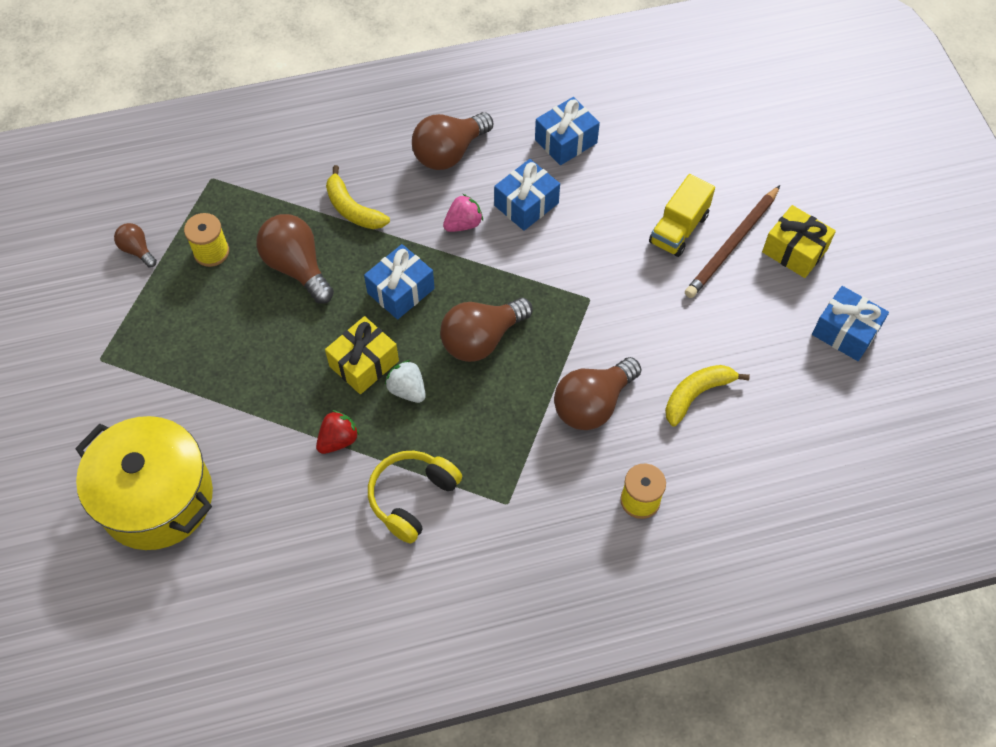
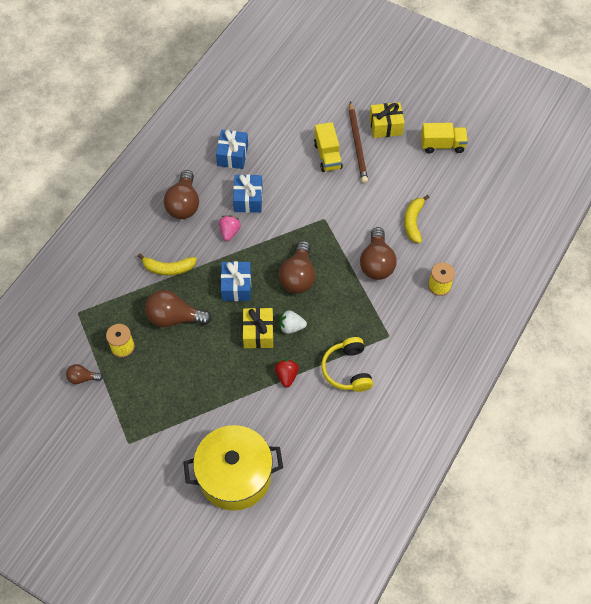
camera: 45 degrees left, 0 degrees up
(845, 332) = (442, 145): blue gift -> yellow truck

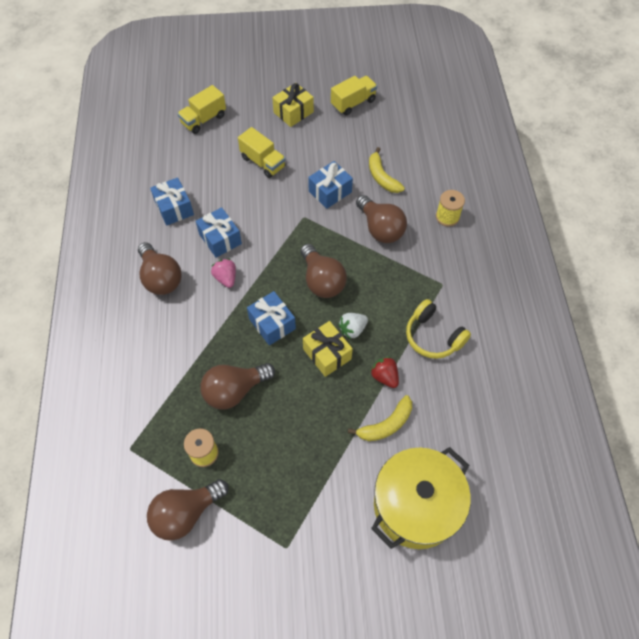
camera: 35 degrees left, 0 degrees up
(82, 378) = (186, 513): brown light bulb -> brown light bulb, size x1.91
(168, 268) = (192, 347): yellow banana -> yellow banana (386, 424)
(309, 93) = (203, 119): none -> yellow truck
(357, 144) = (281, 139): brown pencil -> none
(361, 210) = (330, 191): none -> blue gift

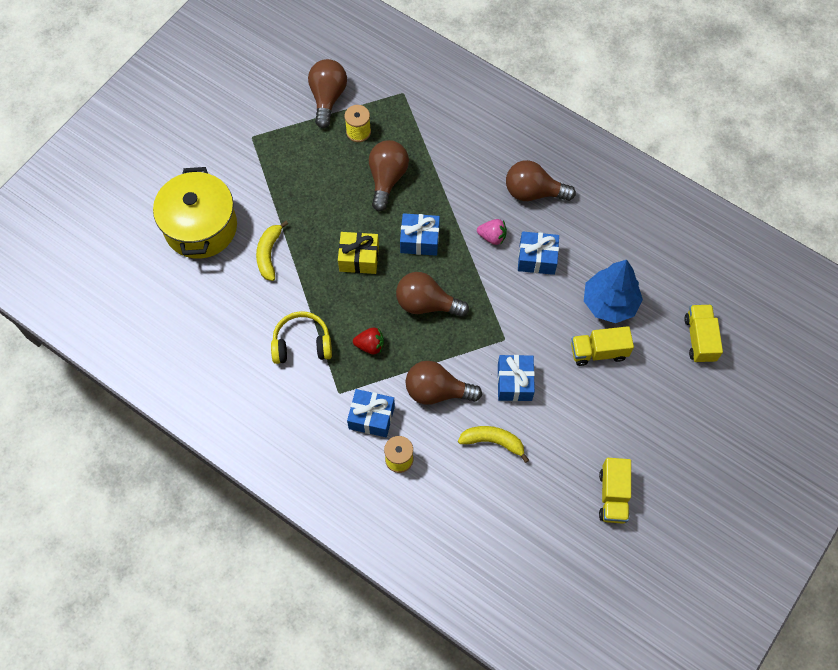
camera: 130 degrees right, 5 degrees up
(174, 208) = (602, 245): blue gift -> blue gift (371, 417)
(219, 177) = (610, 303): none -> blue tree
(293, 112) = (645, 427): yellow gift -> none
(352, 329) = (362, 292): white strawberry -> none
(384, 376) = (304, 282): red strawberry -> red strawberry (370, 345)

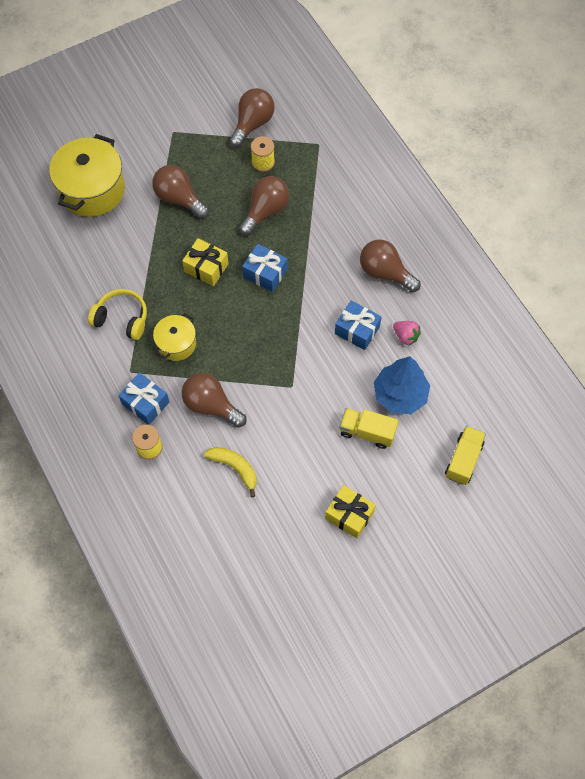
camera: 25 degrees right, 0 degrees up
(269, 254) = (135, 234): yellow banana -> none
(370, 345) = (176, 344): red strawberry -> yellow pot
(426, 304) = (242, 329): brown light bulb -> brown light bulb (179, 199)
(492, 237) = (328, 296): pink strawberry -> pink strawberry (405, 336)
(514, 382) = (280, 426): blue gift -> none
(613, 496) = (312, 559): yellow truck -> none
(624, 438) = (349, 515): none -> yellow gift

